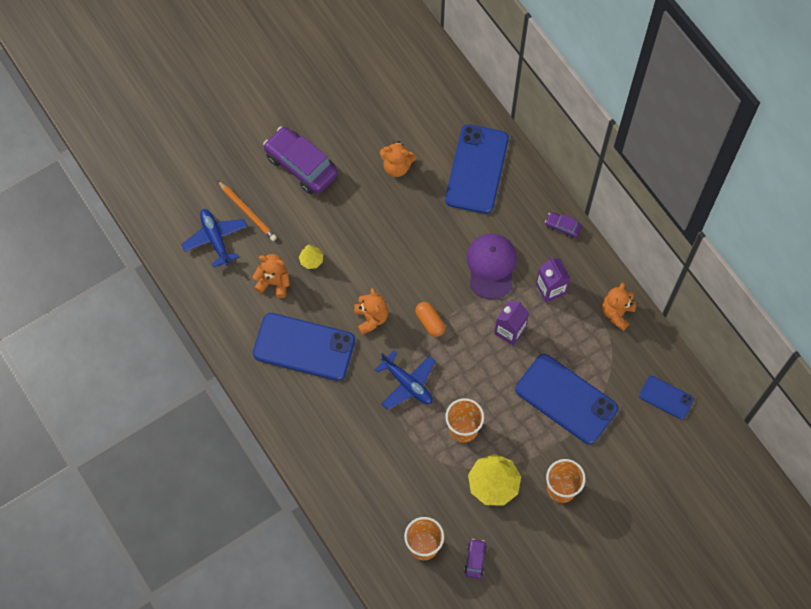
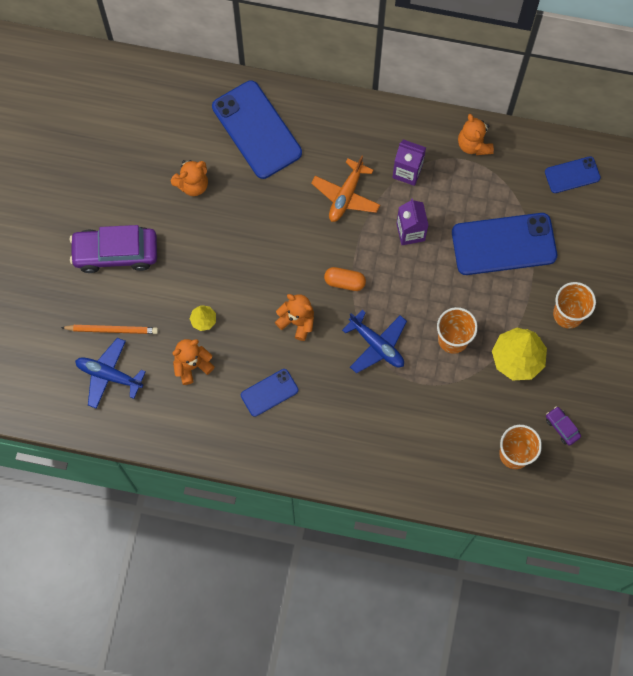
camera: 45 degrees left, 5 degrees up
(304, 347) = (269, 392): blue phone -> blue phone, size x0.52
(407, 383) = (377, 345): blue plane -> blue plane turned 45 degrees clockwise
(491, 266) = (346, 195): purple cap -> orange plane
(562, 227) = (367, 115): purple car -> none

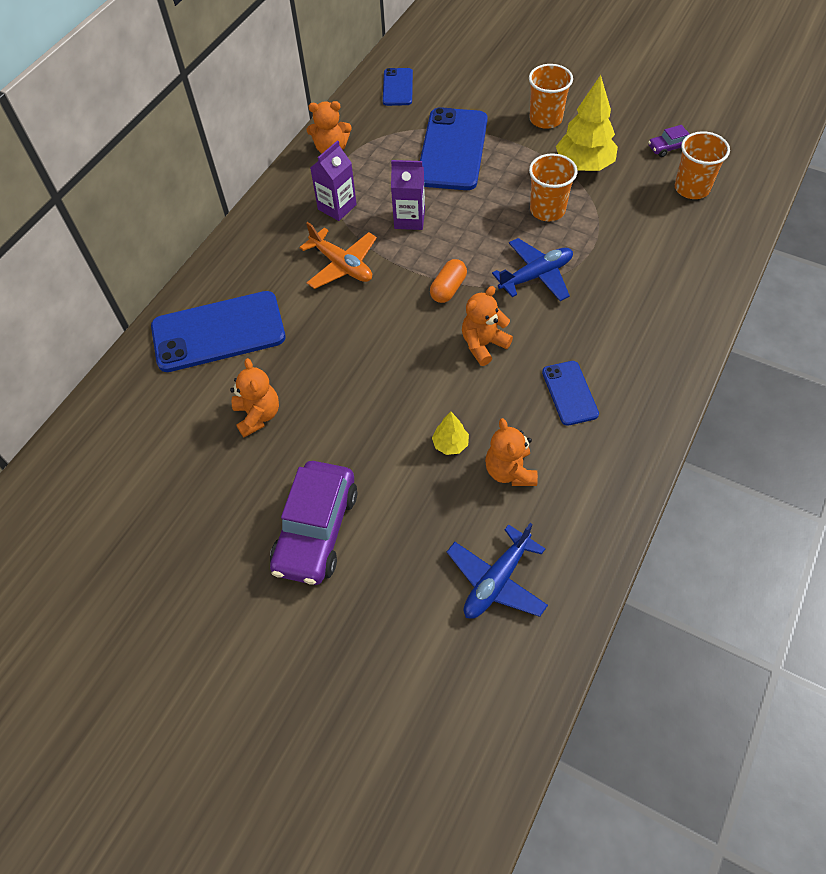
camera: 70 degrees left, 15 degrees down
(112, 329) = (429, 561): orange pencil -> none

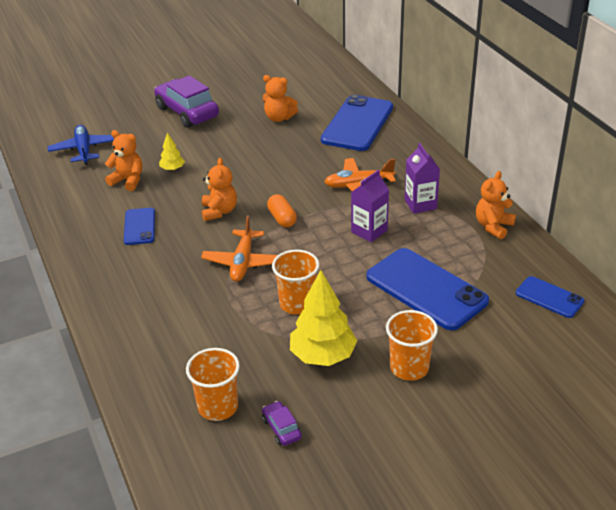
camera: 125 degrees right, 20 degrees down
(536, 276) = (243, 262): blue plane -> orange plane
(569, 393) = (139, 226): blue phone -> blue phone turned 60 degrees clockwise
(668, 147) = (281, 428): purple car -> purple car turned 45 degrees counterclockwise

